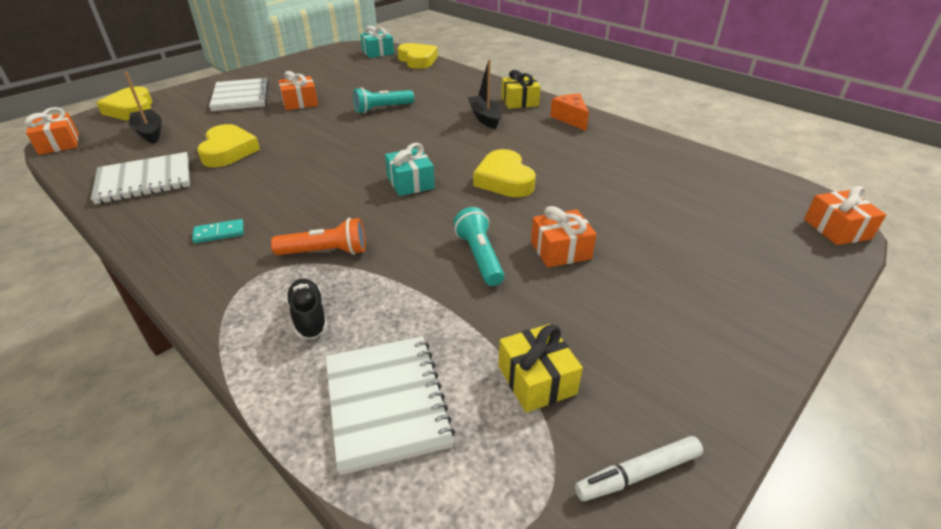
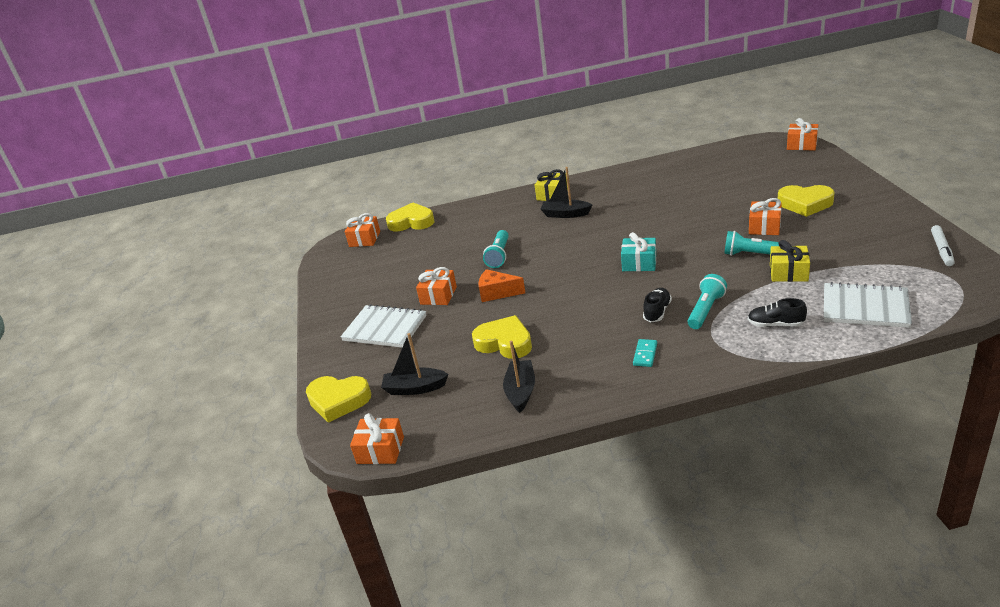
camera: 50 degrees left, 5 degrees down
(144, 180) = (521, 391): white notebook -> black boat
(310, 219) = (657, 312): none -> black shoe
(325, 252) = (706, 310): orange flashlight -> turquoise flashlight
(378, 52) = (364, 239): turquoise gift -> orange gift
(504, 180) = (667, 227): yellow heart -> yellow heart (805, 204)
(536, 380) = (870, 260): yellow gift -> yellow gift (788, 273)
(570, 119) = (602, 182): orange cheese -> orange cheese (497, 293)

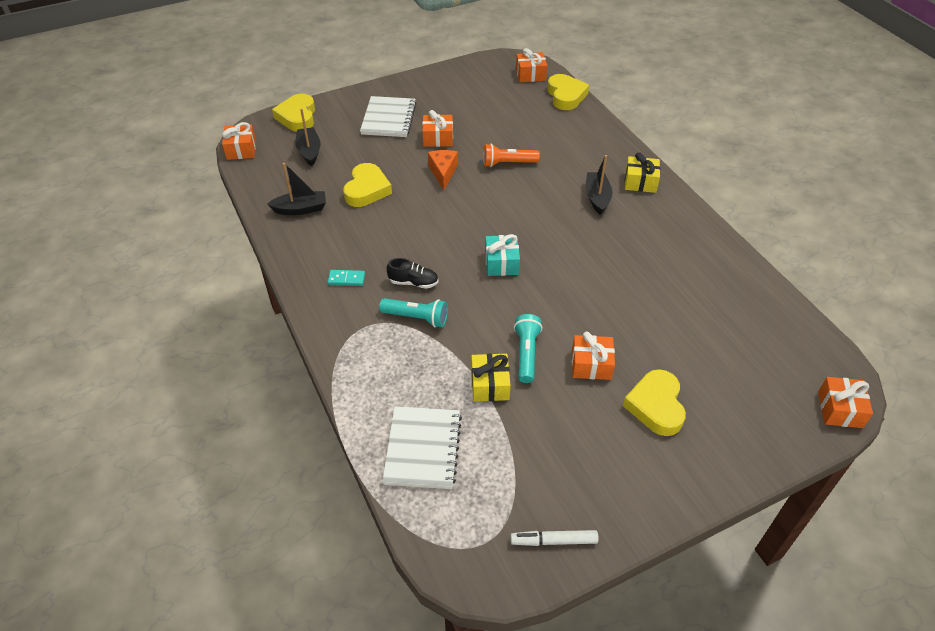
camera: 70 degrees right, 15 degrees up
(499, 256) = (508, 163): turquoise flashlight -> orange flashlight
(775, 324) = (392, 371): black shoe -> none

